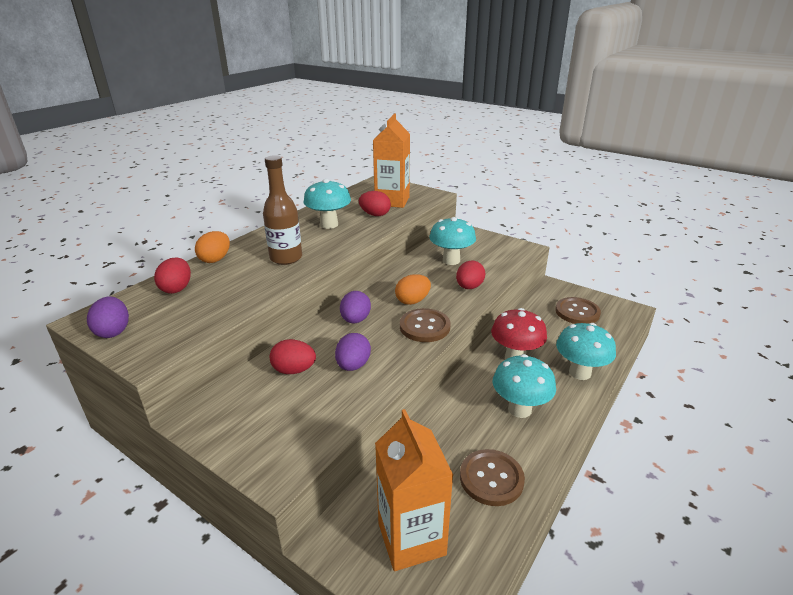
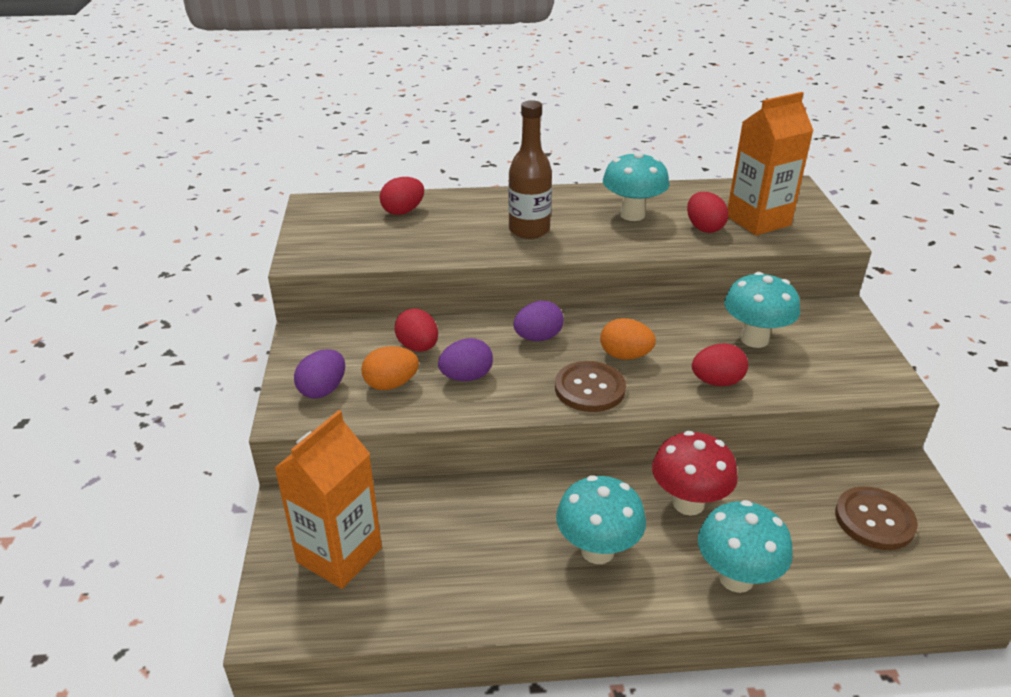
camera: 50 degrees right, 5 degrees up
(113, 331) = (314, 224): purple egg -> purple egg (323, 390)
(215, 259) = (472, 199): orange egg -> orange egg (391, 384)
(491, 478) = (466, 576): brown button -> none

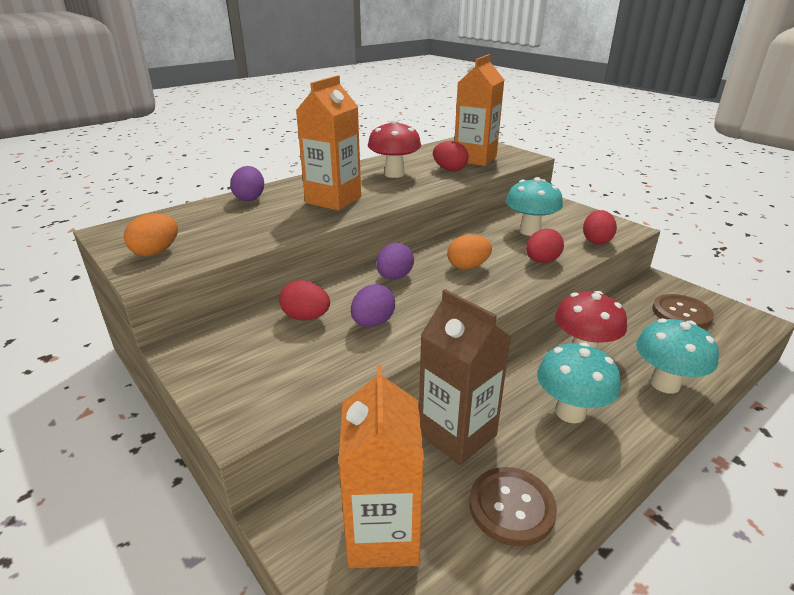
camera: 35 degrees left, 5 degrees down
(323, 390) = (253, 385): purple egg -> purple egg (250, 198)
(391, 384) = (315, 354): orange egg -> orange egg (156, 252)
(403, 211) = (209, 215): red egg -> red egg (596, 241)
(473, 514) = (457, 434): none -> brown carton
(529, 230) = (333, 200): brown bottle -> orange carton
(589, 388) = (472, 295): brown button -> brown button (511, 507)
(632, 215) = (394, 174): turquoise mushroom -> red mushroom

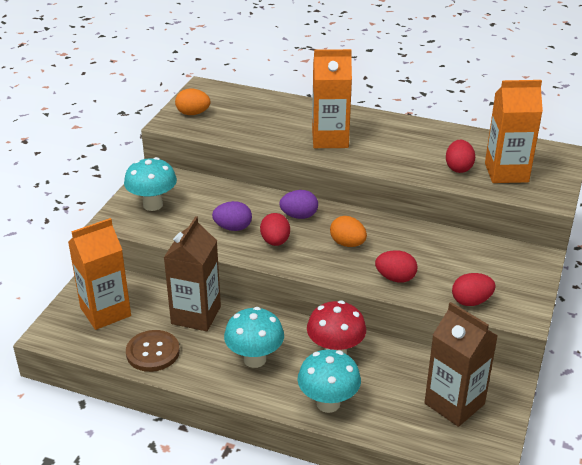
camera: 60 degrees right, 5 degrees up
(250, 198) = (296, 107): purple egg -> none
(306, 317) = (217, 201): red egg -> red egg (275, 242)
(394, 174) = (414, 145): red mushroom -> none
(529, 231) = (450, 259): turquoise mushroom -> turquoise mushroom (153, 205)
(681, 313) = (454, 404): brown button -> brown carton

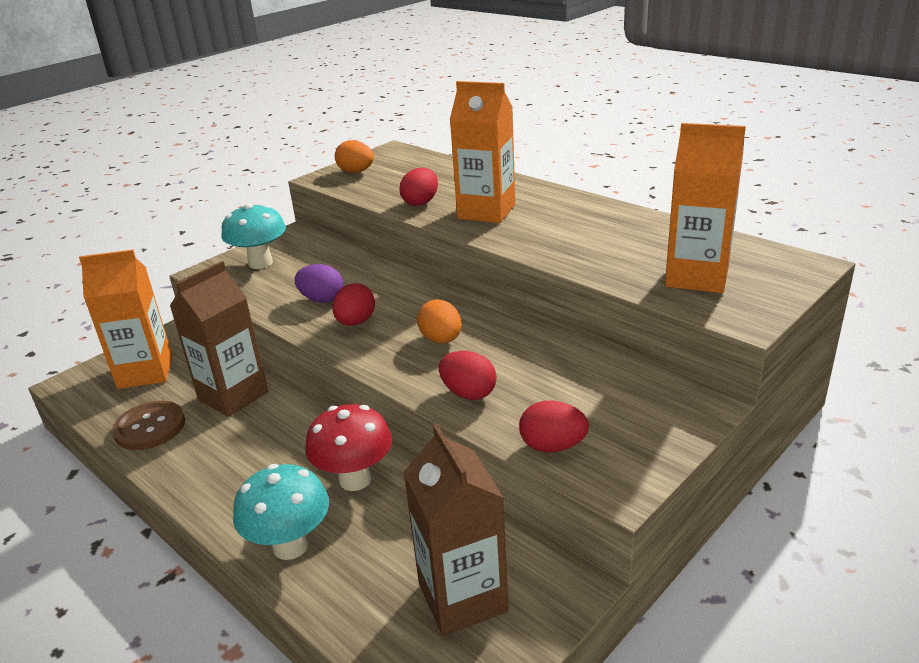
camera: 25 degrees right, 5 degrees down
(255, 359) = (251, 464): turquoise mushroom -> none
(299, 216) = (409, 299): purple egg -> none
(458, 168) = (629, 262): red egg -> red egg (421, 202)

